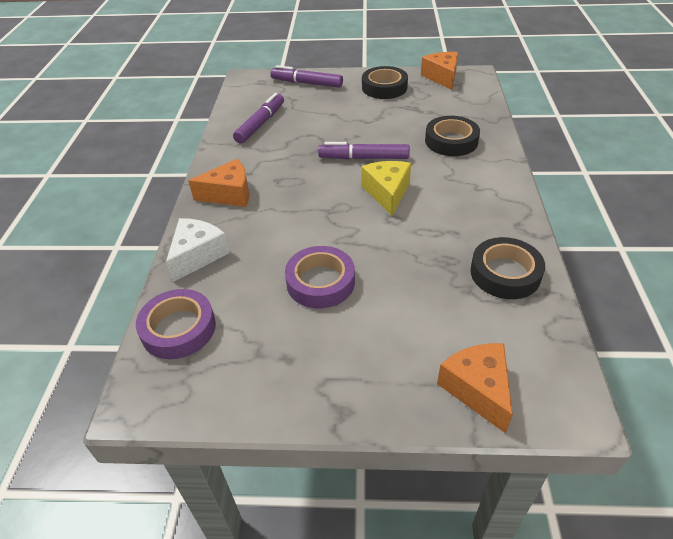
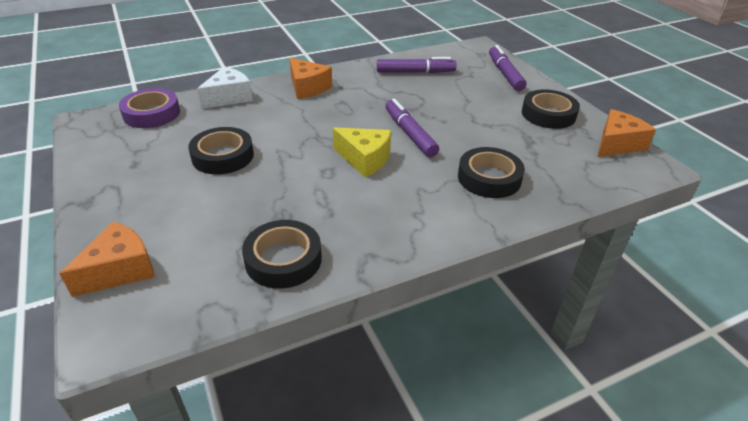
camera: 60 degrees right, 5 degrees down
(198, 255) = (229, 97): white cheese -> white cheese turned 45 degrees counterclockwise
(320, 282) = (223, 156): purple tape -> black tape
(387, 193) = (365, 159): yellow cheese -> yellow cheese turned 60 degrees clockwise

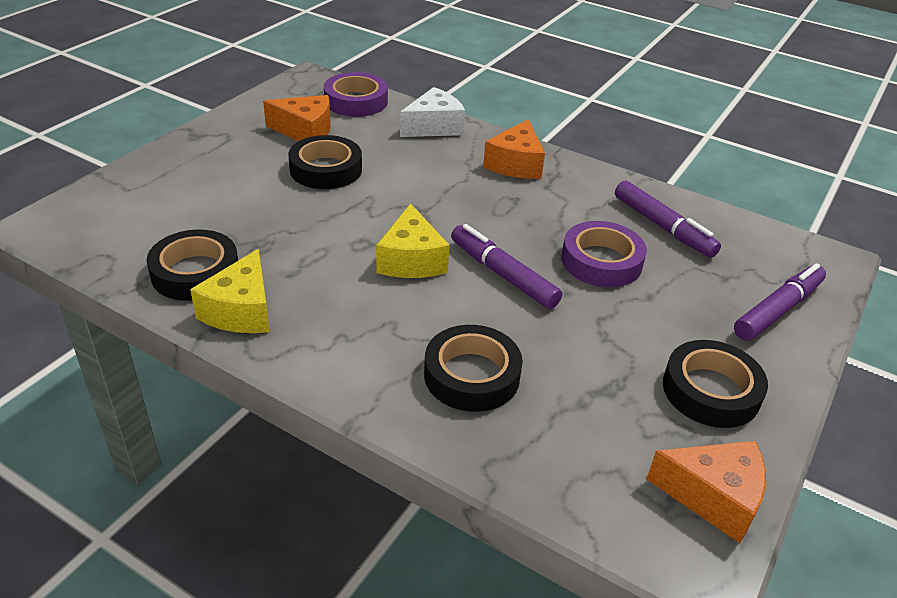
camera: 55 degrees right, 0 degrees up
(120, 270) = (123, 192): orange cheese -> orange cheese (305, 131)
(229, 97) = (434, 127): white cheese -> white cheese turned 45 degrees counterclockwise
(351, 250) = (241, 310): none -> yellow cheese
(410, 134) = (503, 274): purple marker -> purple marker turned 75 degrees counterclockwise
(427, 100) = (601, 261): none -> purple tape

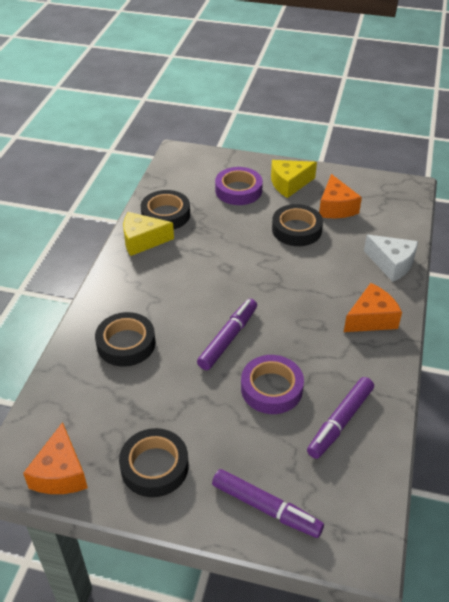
camera: 75 degrees right, 5 degrees up
(356, 101) = (395, 217): purple tape -> purple tape (238, 190)
(411, 260) = (220, 293): yellow cheese -> yellow cheese (289, 184)
(515, 164) = (371, 319): orange cheese -> orange cheese turned 150 degrees clockwise

